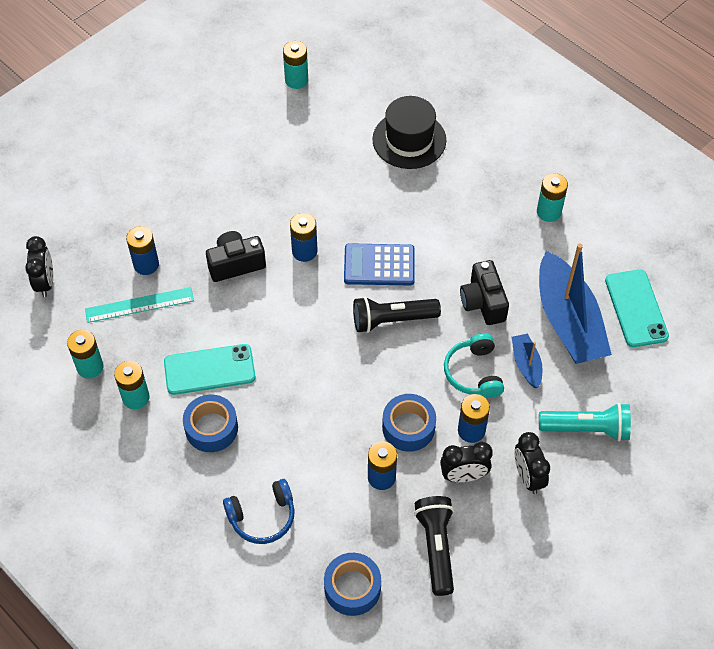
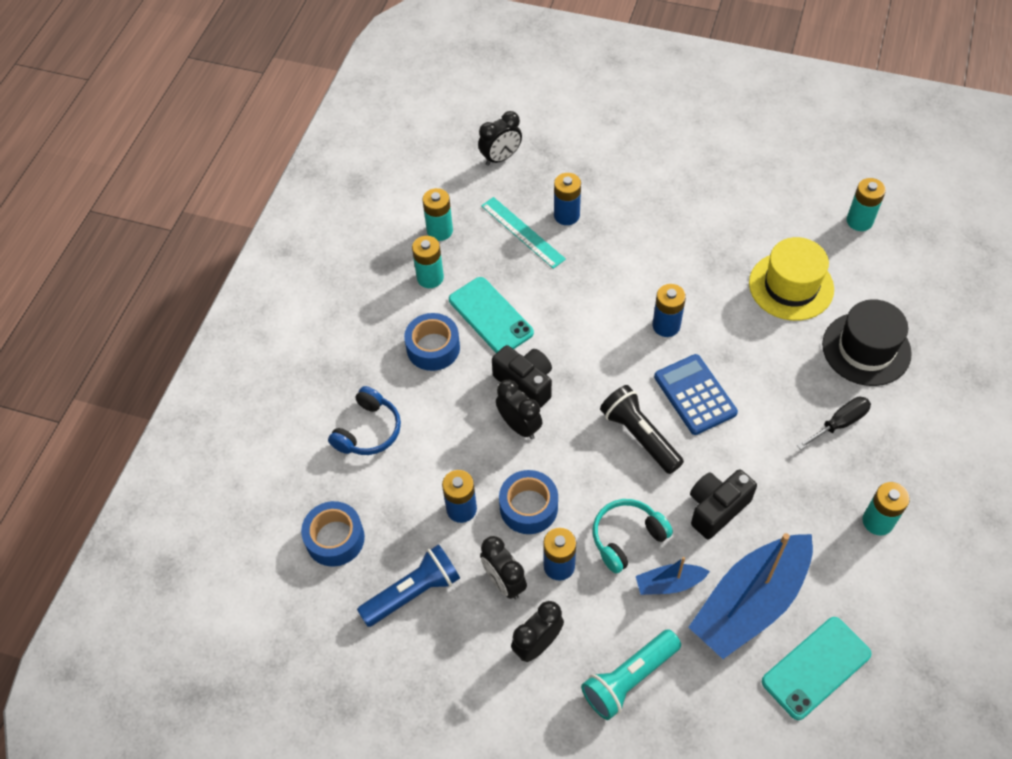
camera: 65 degrees right, 0 degrees up
(235, 264) = (613, 279): black camera -> black camera (525, 383)
(262, 516) = (368, 430): blue headphones -> blue headphones turned 105 degrees counterclockwise
(324, 153) = (791, 286): none -> yellow hat
(331, 399) = (519, 426): none -> black clock
(436, 547) = (413, 592): black flashlight -> blue flashlight
(459, 190) = (839, 423): none -> black screwdriver
(526, 364) = (669, 584): blue boat -> blue boat turned 150 degrees counterclockwise
(587, 428) = (629, 679): turquoise flashlight -> turquoise flashlight turned 75 degrees clockwise

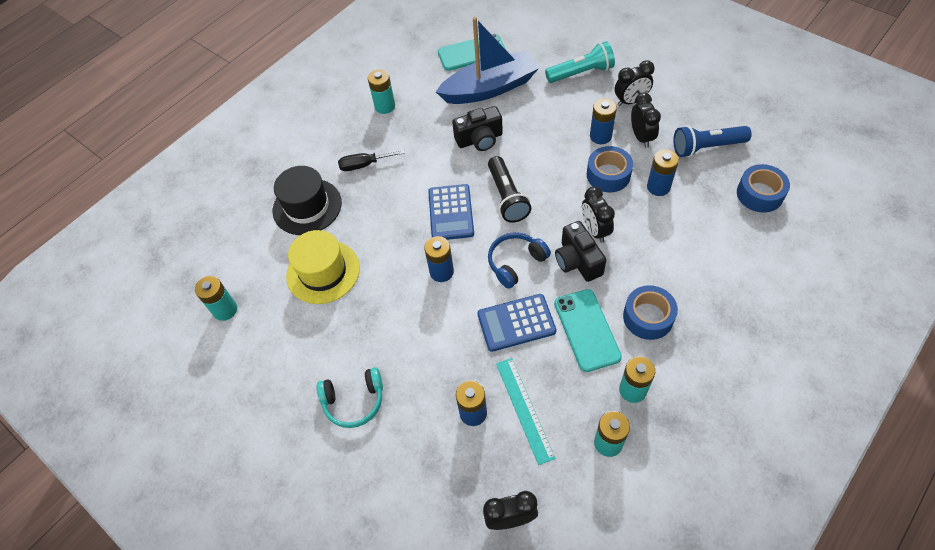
camera: 155 degrees left, 0 degrees up
(368, 430) = (721, 263): blue headphones -> blue headphones (516, 263)
(563, 301) = (516, 323): none -> blue calculator
(627, 538) = (547, 139): turquoise headphones -> turquoise headphones (354, 401)
(669, 584) = (533, 109): blue boat -> none

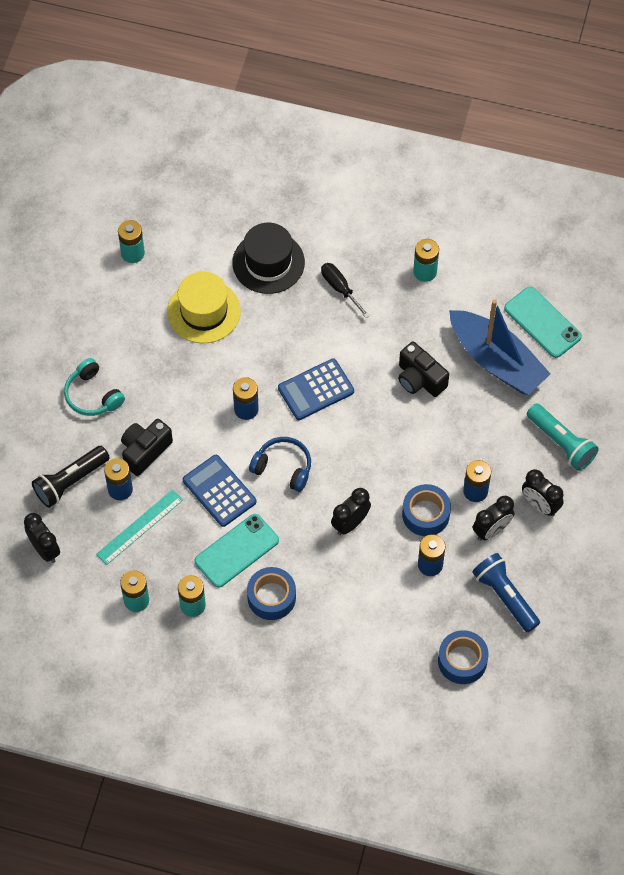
camera: 60 degrees right, 5 degrees up
(507, 197) = (356, 432): black flashlight -> black flashlight (70, 482)
(577, 261) = (307, 519): black camera -> black camera (145, 451)

